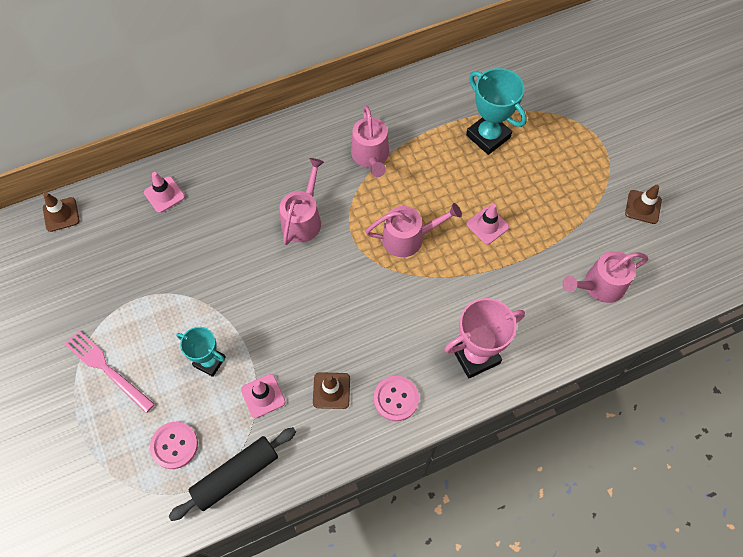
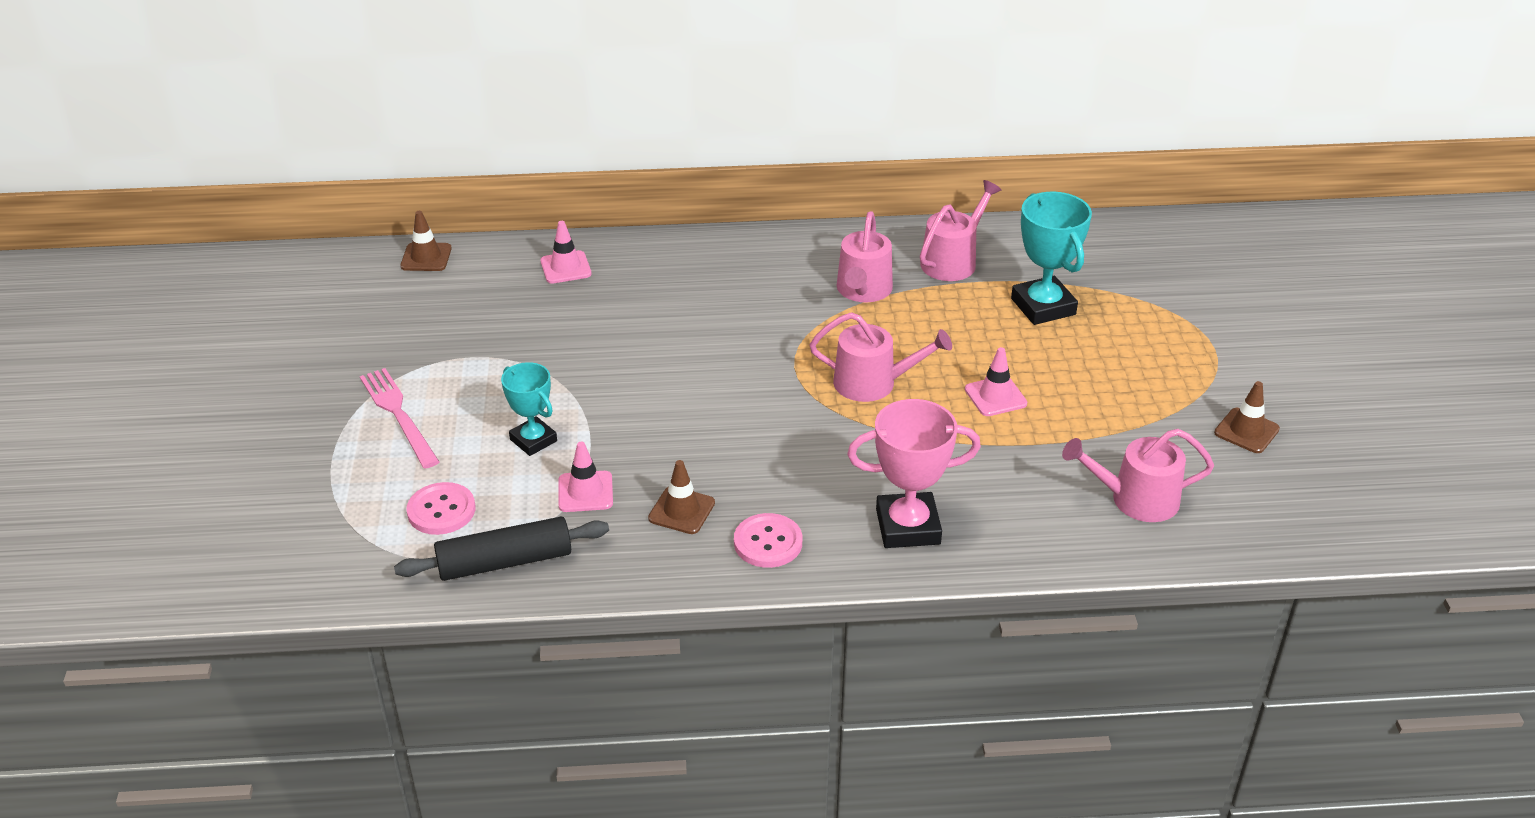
camera: 20 degrees right, 25 degrees down
(303, 219) = (736, 331): pink watering can -> pink watering can (952, 261)

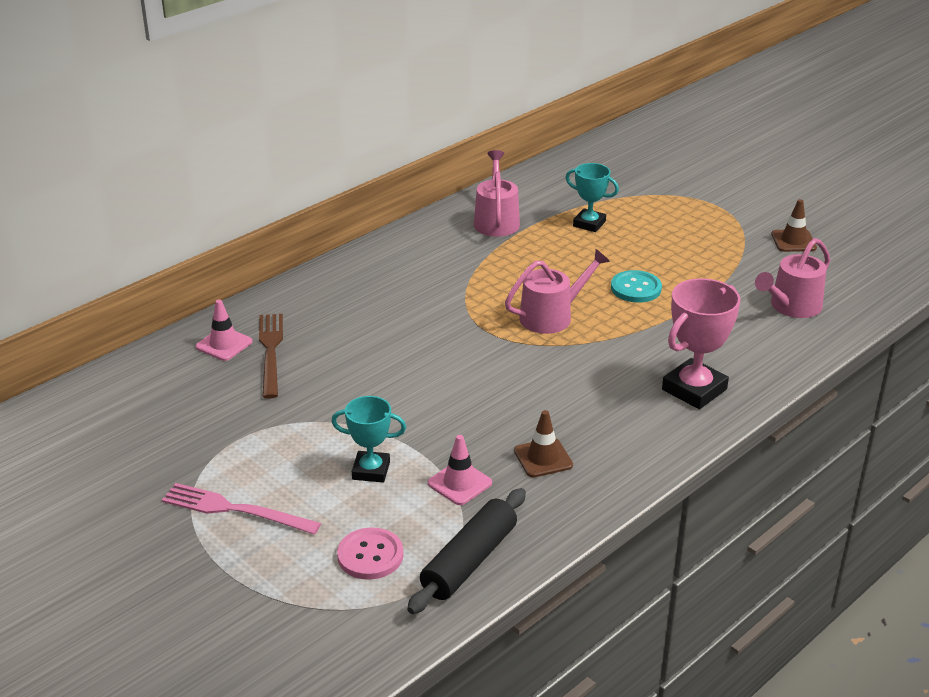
camera: 40 degrees left, 5 degrees down
(426, 257) = (91, 389): brown traffic cone -> none
(592, 293) = (271, 352): none -> brown fork
(768, 542) = (626, 446): pink button -> none
(863, 290) = (464, 263): pink watering can -> none
(995, 396) = (636, 288): pink traffic cone -> turquoise button
(1043, 306) = (589, 224): turquoise trophy -> turquoise trophy, size x0.64

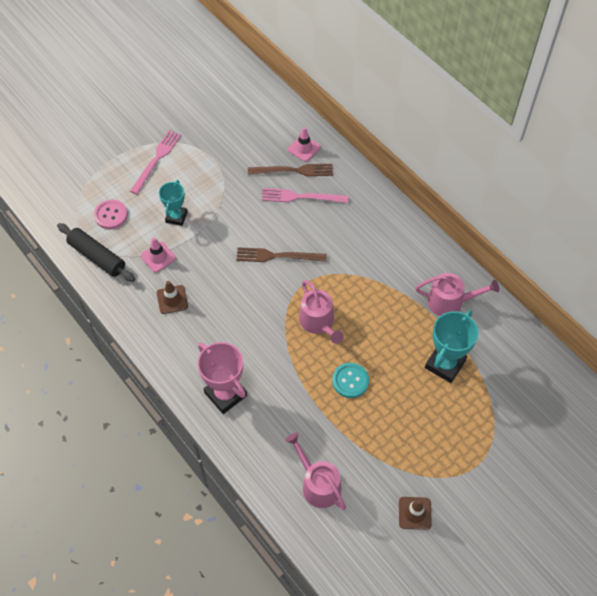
camera: 95 degrees right, 25 degrees up
(325, 342) = (301, 197): none -> pink fork
(441, 358) = (277, 256): none -> brown fork
(589, 224) = (445, 364): turquoise trophy -> turquoise trophy, size x1.56

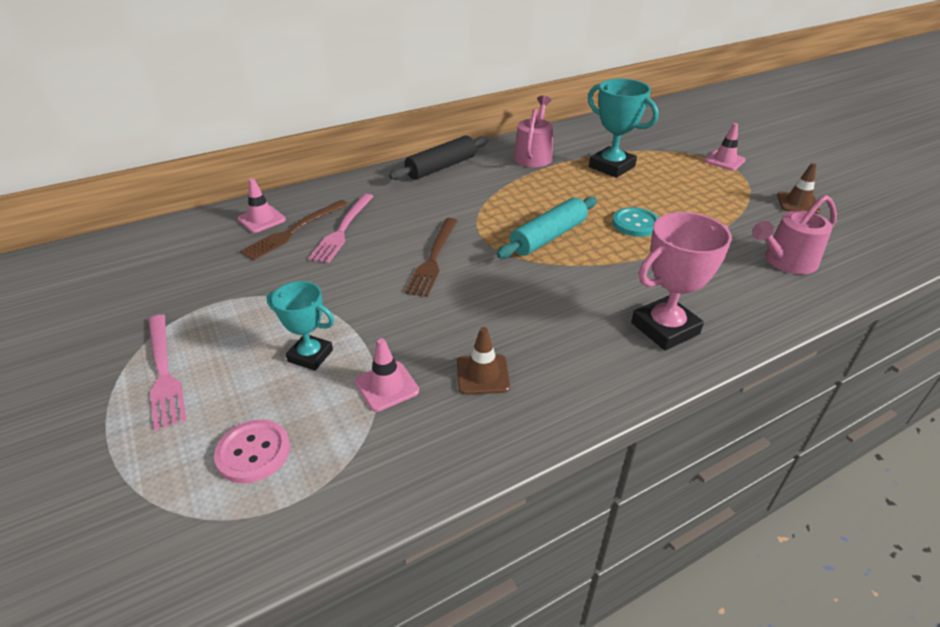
camera: 80 degrees left, 20 degrees down
(97, 257) = (349, 483): black rolling pin -> black rolling pin (441, 167)
(156, 160) = (164, 372): pink fork -> pink fork turned 150 degrees counterclockwise
(294, 170) = (294, 231): brown fork -> brown fork turned 150 degrees counterclockwise
(318, 322) = (548, 237): pink watering can -> turquoise rolling pin
(486, 462) = (724, 160): none -> pink traffic cone

